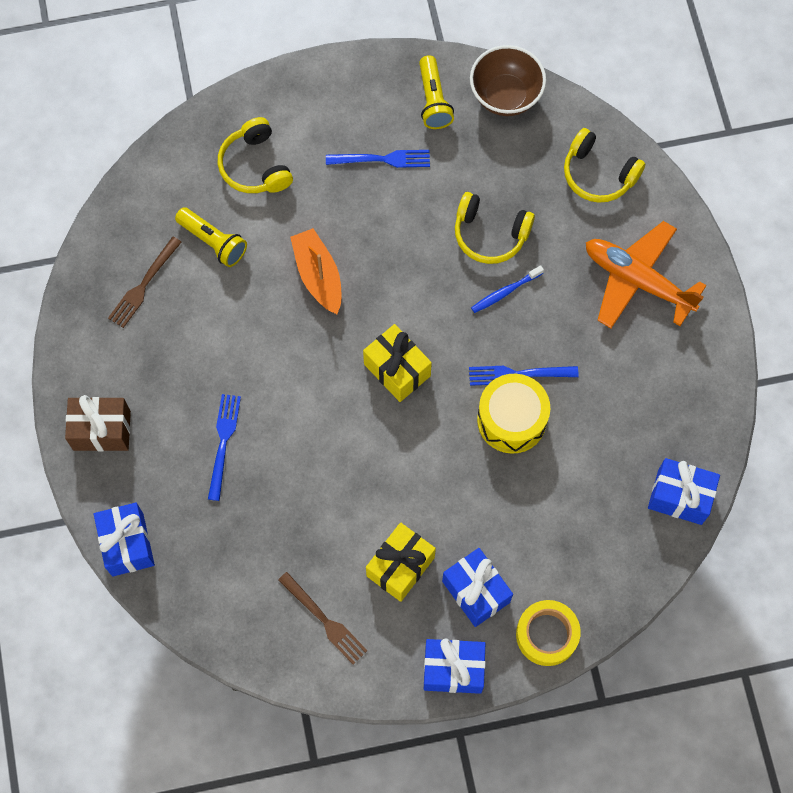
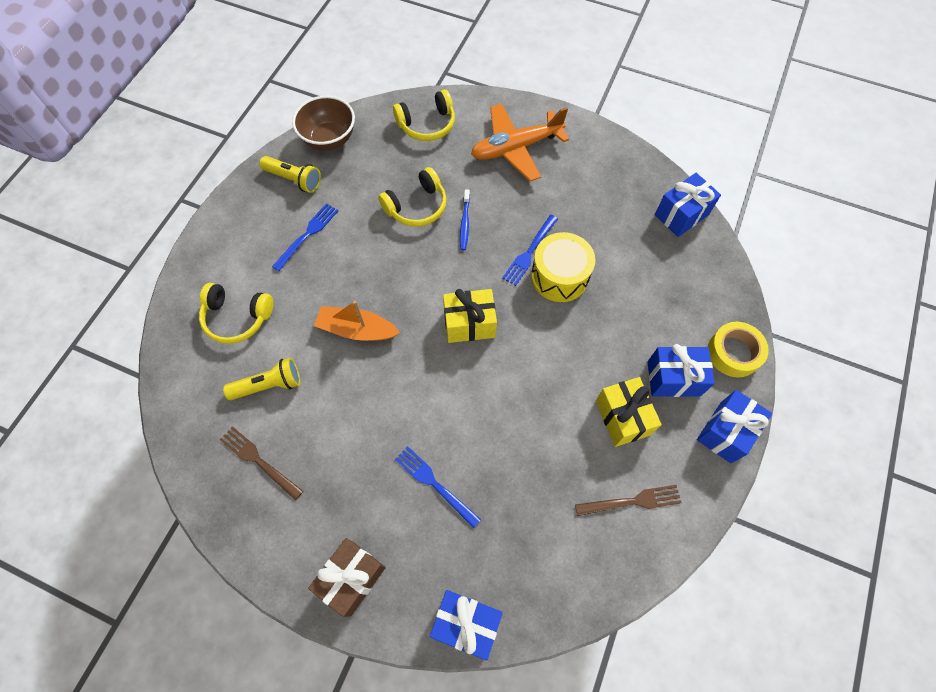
camera: 55 degrees left, 5 degrees down
(143, 285) = (258, 461): brown fork -> brown fork turned 150 degrees clockwise

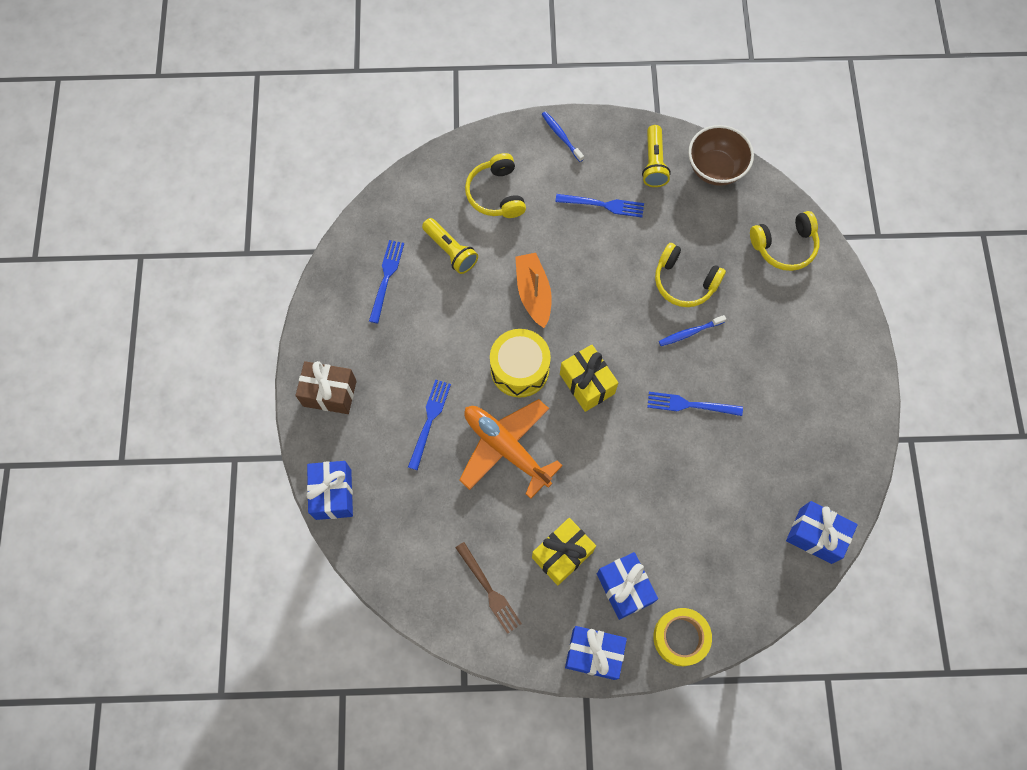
camera: 65 degrees right, 5 degrees up
(218, 238) = (561, 136): none -> blue toothbrush
(258, 461) = (386, 277): brown fork -> blue fork
(427, 124) = (784, 246): yellow headphones -> yellow headphones turned 60 degrees counterclockwise
(516, 148) = (805, 341): orange plane -> orange plane (506, 448)
(559, 276) = (678, 443): yellow drum -> yellow drum (519, 369)

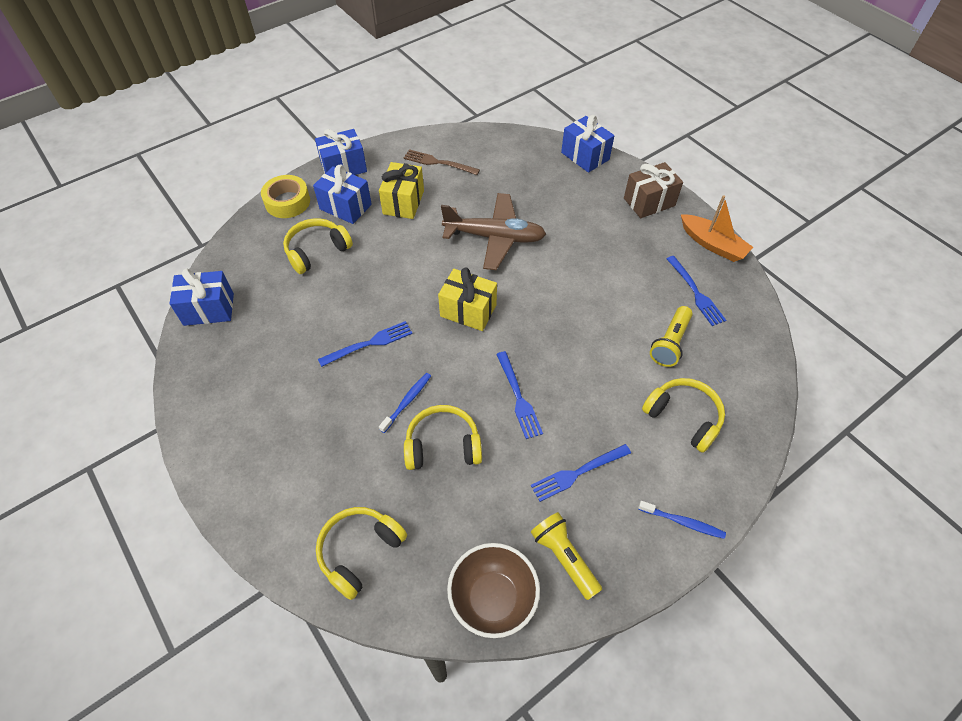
camera: 145 degrees right, 15 degrees down
(429, 420) = (565, 224): blue fork -> blue fork (518, 398)
(450, 251) = (670, 343): yellow flashlight -> yellow flashlight turned 75 degrees counterclockwise
(506, 448) = (494, 237): orange plane -> brown plane
(519, 369) = (530, 291): yellow drum -> none
(533, 293) = (570, 352): orange boat -> orange boat (712, 244)
(683, 544) = (317, 251): none -> yellow headphones

